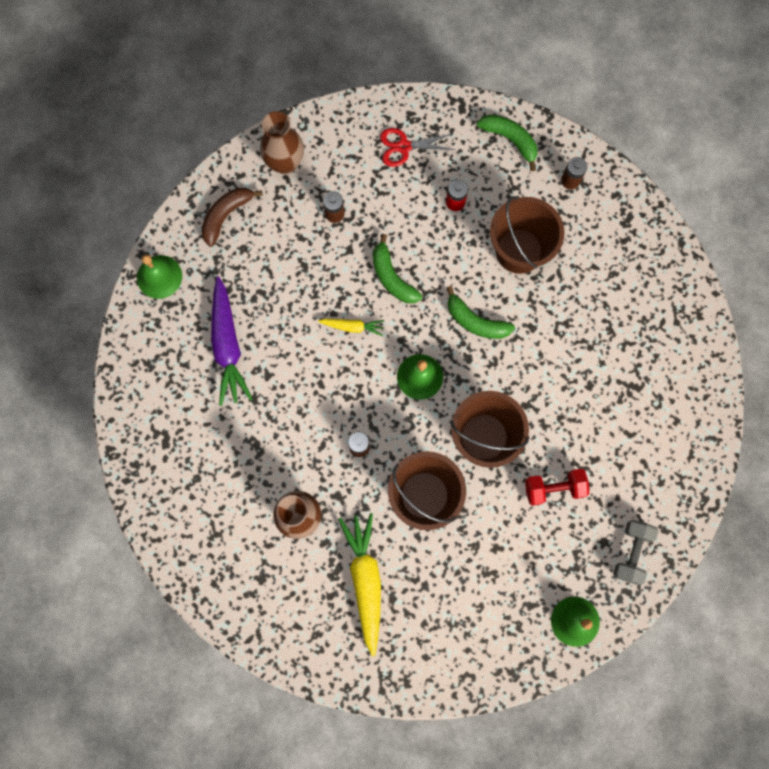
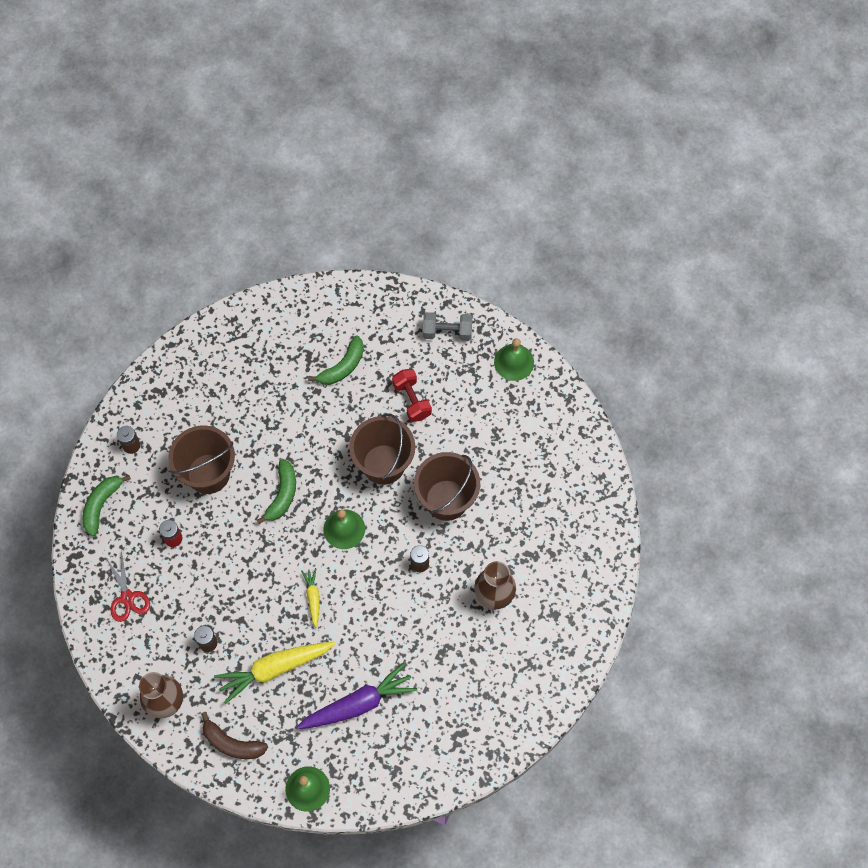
camera: 105 degrees left, 10 degrees down
(365, 580) = (531, 529): yellow carrot -> yellow carrot (274, 669)
(392, 277) = (258, 575): green banana -> green banana (342, 367)

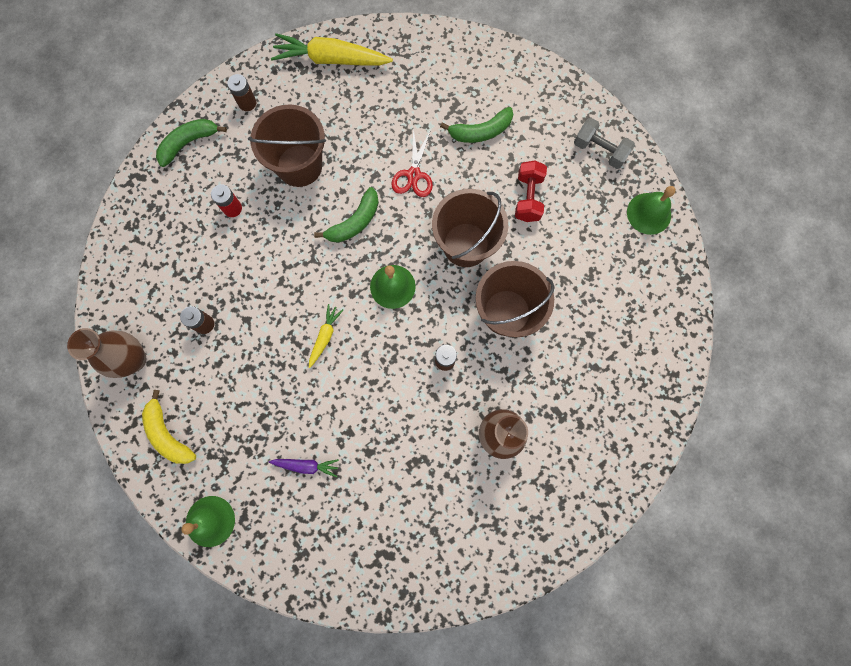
camera: 30 degrees right, 10 degrees up
(127, 597) = (159, 240): red scissors -> red scissors (413, 175)
(232, 743) = (168, 434): brown banana -> yellow banana
(274, 669) = (249, 385): yellow carrot -> yellow carrot (331, 59)
(358, 704) = (306, 465): purple carrot -> purple carrot, size x0.51

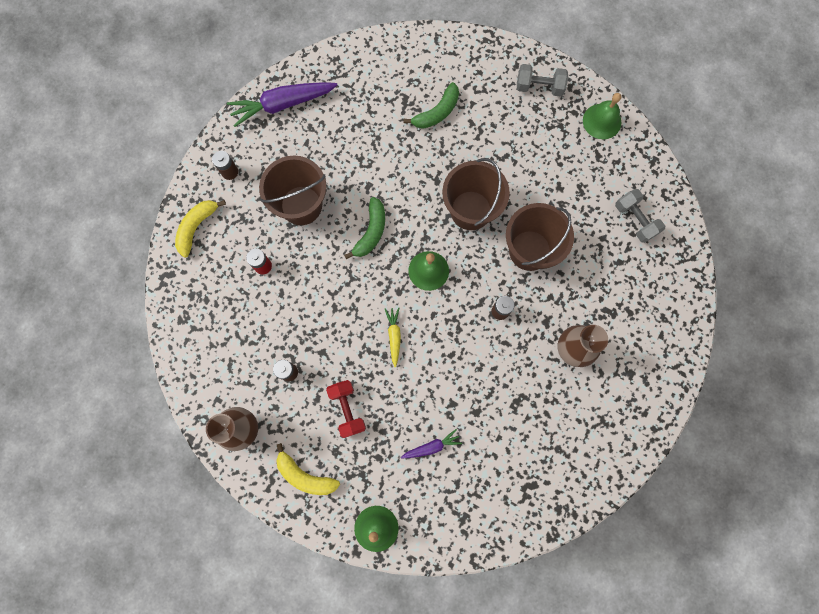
camera: 25 degrees left, 0 degrees up
(189, 143) = (197, 227): green banana -> yellow banana
(331, 59) = (283, 105): yellow carrot -> purple carrot
(413, 175) = (400, 172): red scissors -> none
(528, 198) = (501, 150): red dumbbell -> red dumbbell (347, 409)
(633, 331) = (635, 220): none -> grey dumbbell

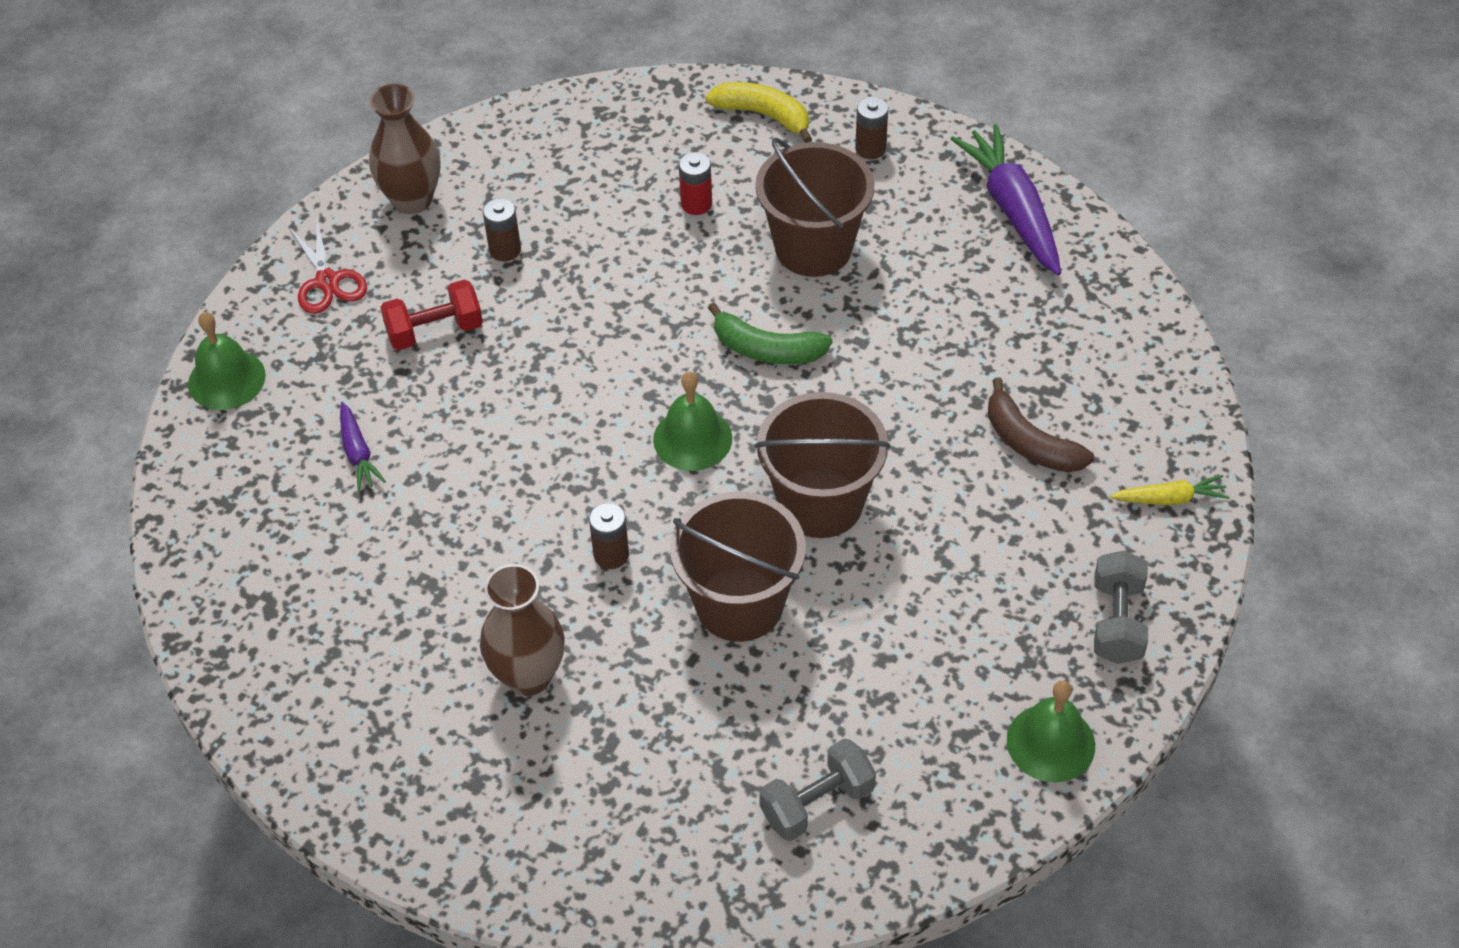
camera: 90 degrees right, 25 degrees down
(305, 475) = (327, 281): yellow banana -> red scissors
(394, 336) = (564, 391): yellow carrot -> yellow carrot (1170, 499)
(437, 112) = (1030, 443): green banana -> brown banana

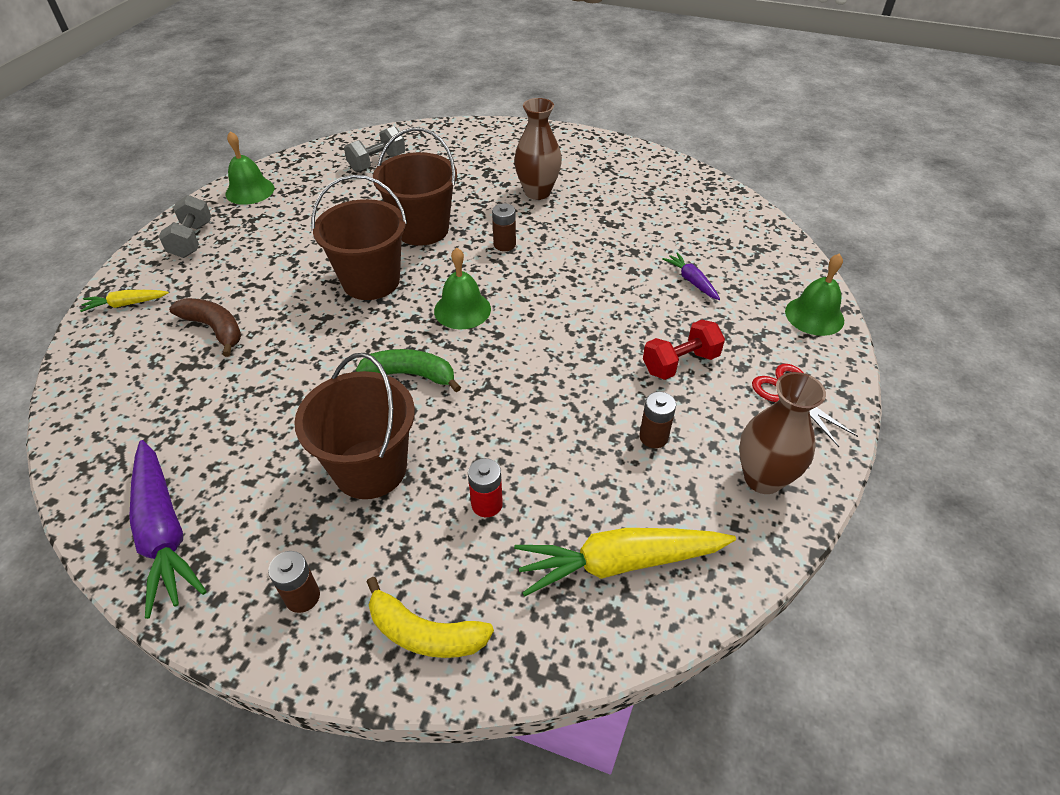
camera: 170 degrees right, 5 degrees down
(583, 146) = (620, 563): none -> yellow carrot

